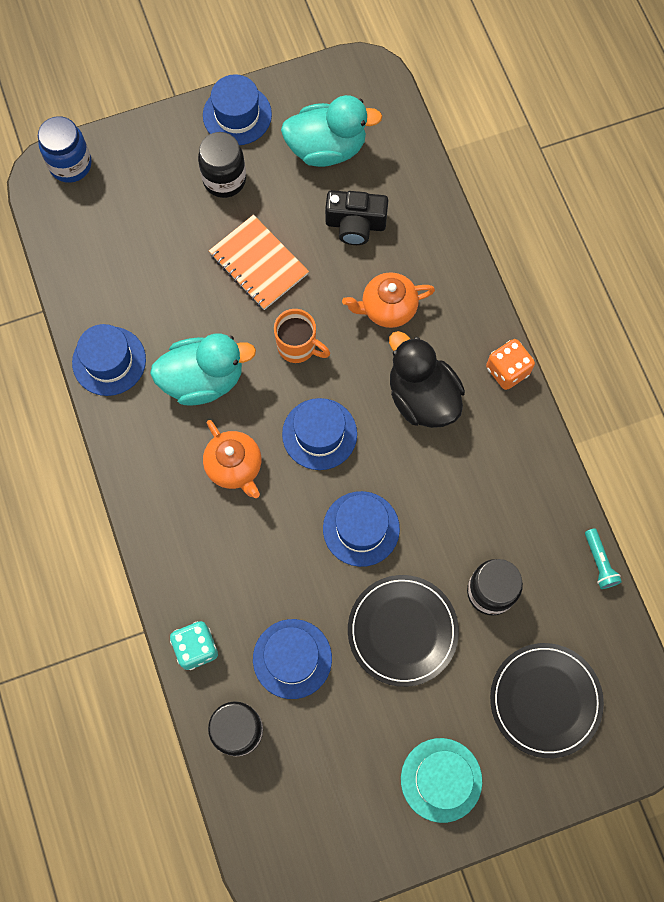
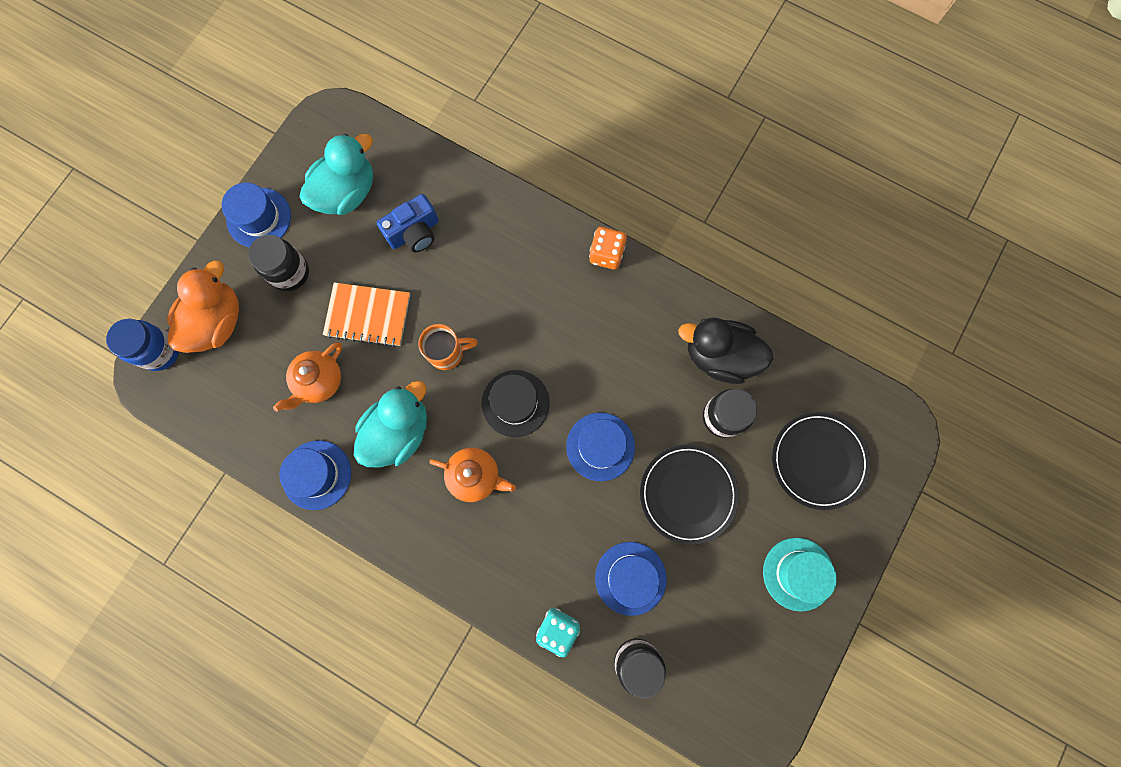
camera: 40 degrees left, 5 degrees up
(134, 175) = (217, 322): none -> orange duck
(319, 434) = (515, 403): blue hat -> black hat
(355, 224) = (414, 232): black camera -> blue camera
(387, 308) = (488, 275): orange teapot -> orange teapot (319, 381)
(422, 397) = (564, 319): black duck -> black duck (719, 356)
(599, 562) = (775, 337): turquoise flashlight -> none

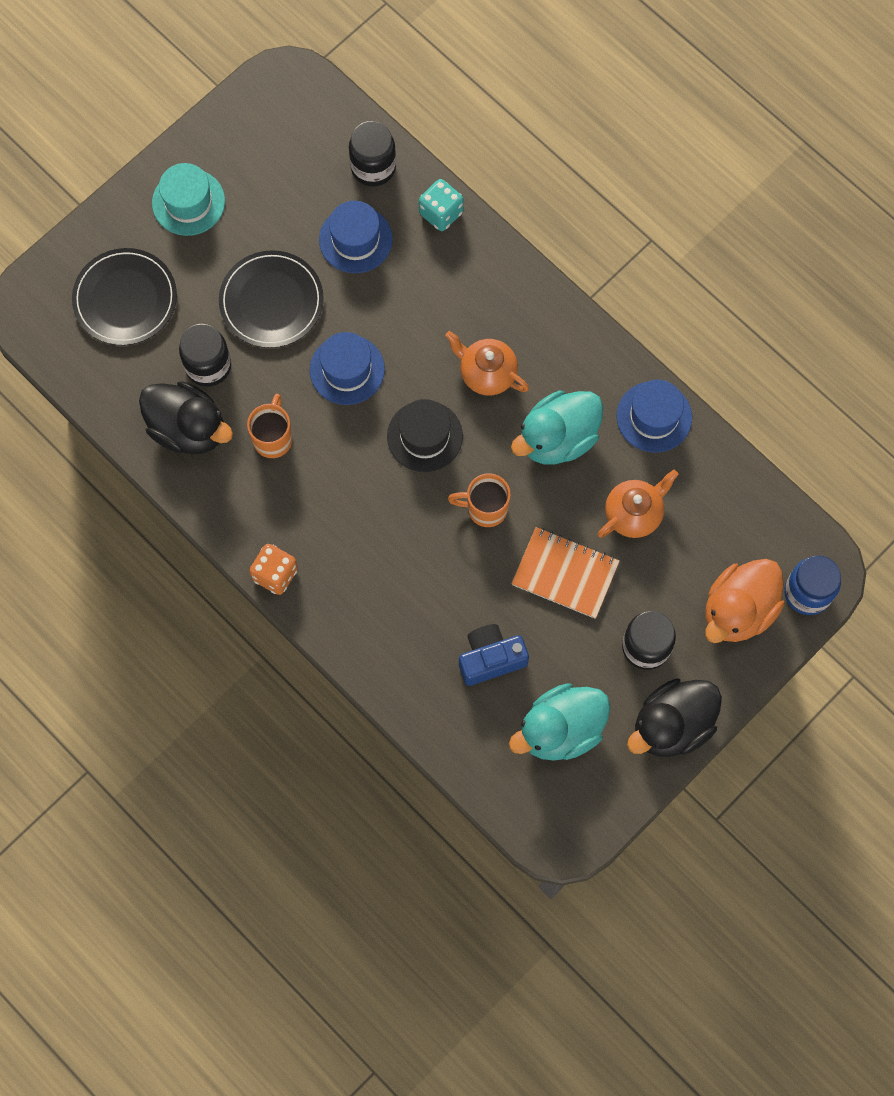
camera: 165 degrees left, 5 degrees down
(259, 218) = (672, 725): blue hat -> black duck
(645, 367) = (273, 438): none -> orange mug

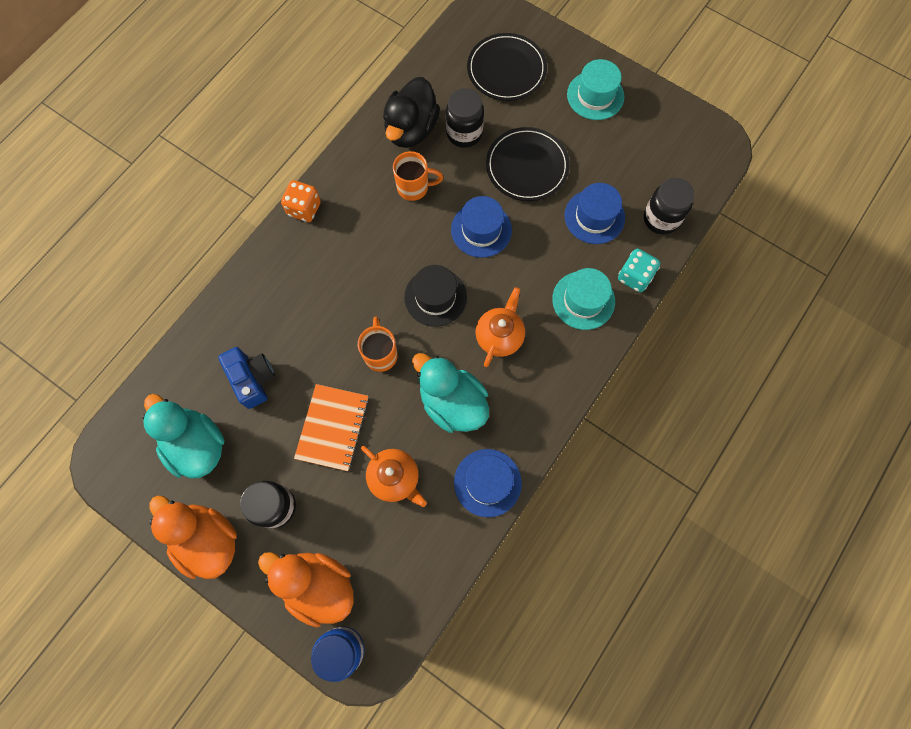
camera: 80 degrees right, 0 degrees up
(459, 274) = (583, 300): none -> turquoise hat
(672, 725) = (207, 540): black duck -> orange duck

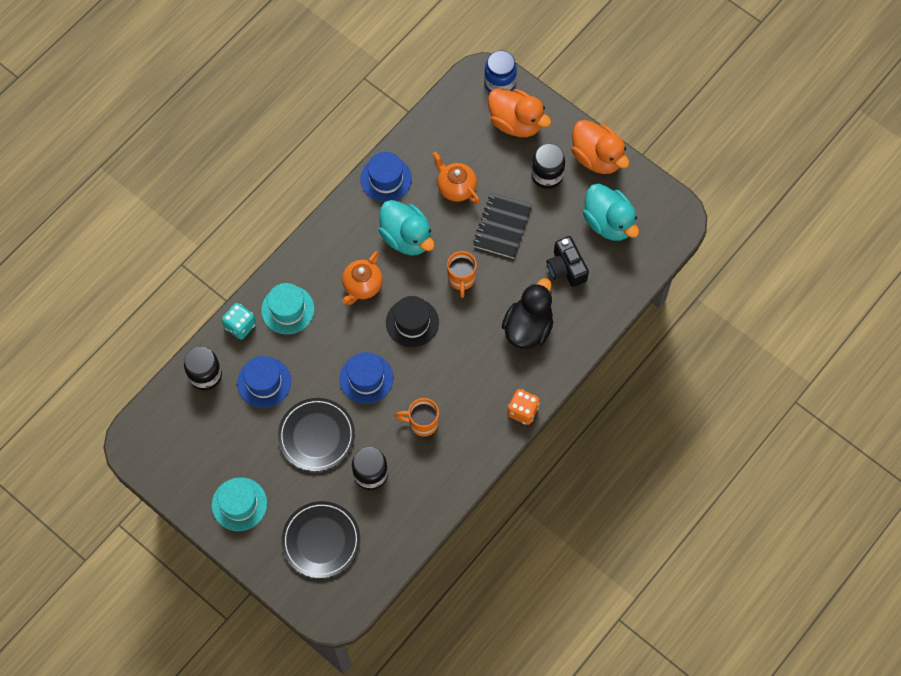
camera: 175 degrees left, 5 degrees down
(252, 379) = (566, 268): blue camera -> black camera
(332, 428) = (502, 227): orange notebook -> black notebook
(411, 129) = (420, 482): black duck -> black duck (528, 328)

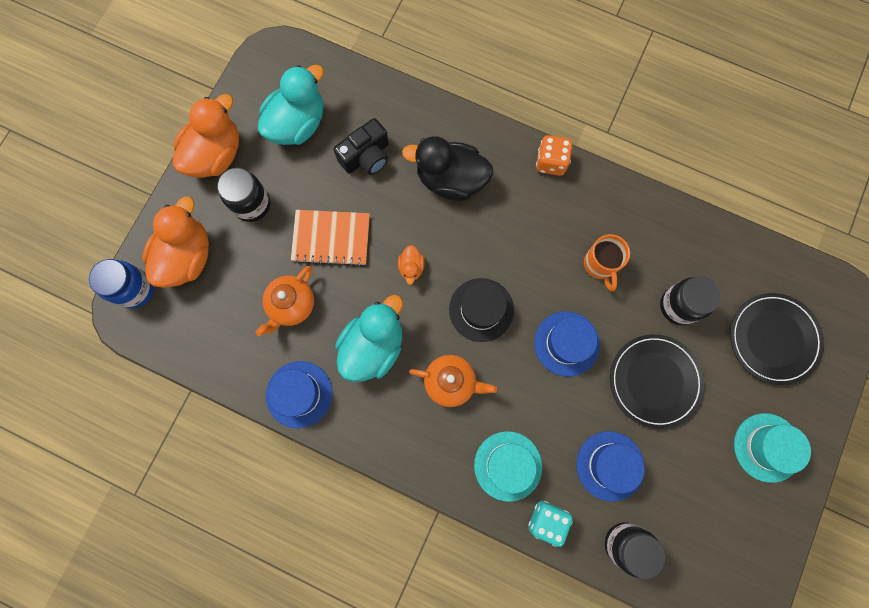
camera: 105 degrees left, 10 degrees up
(461, 279) = (411, 267): orange mug -> orange duck
(502, 227) = (331, 238): black notebook -> orange notebook

